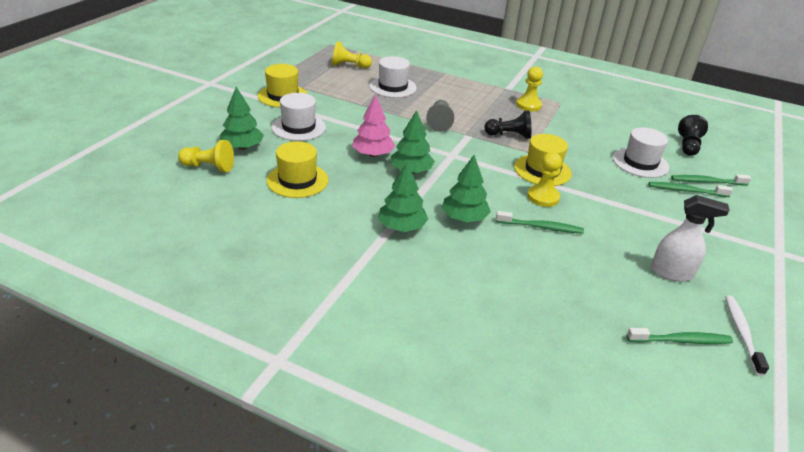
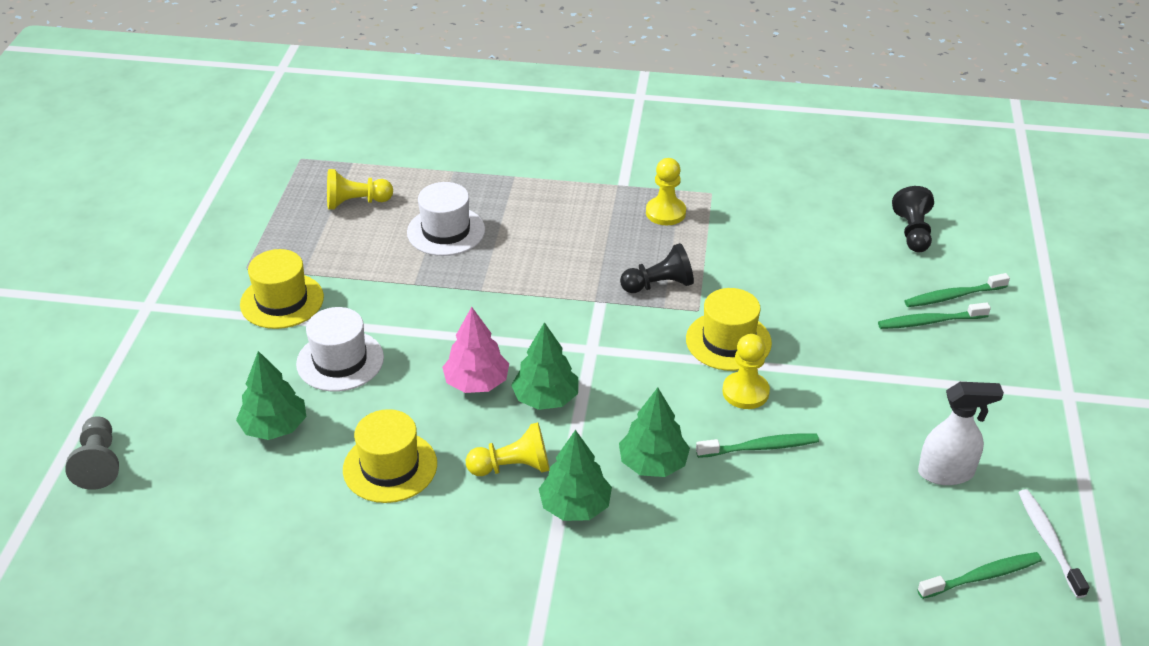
camera: 15 degrees left, 5 degrees up
(209, 167) = (245, 482): yellow pawn -> yellow pawn (513, 467)
(439, 122) = (547, 288): grey pawn -> grey pawn (99, 463)
(640, 162) = (856, 285): white hat -> none

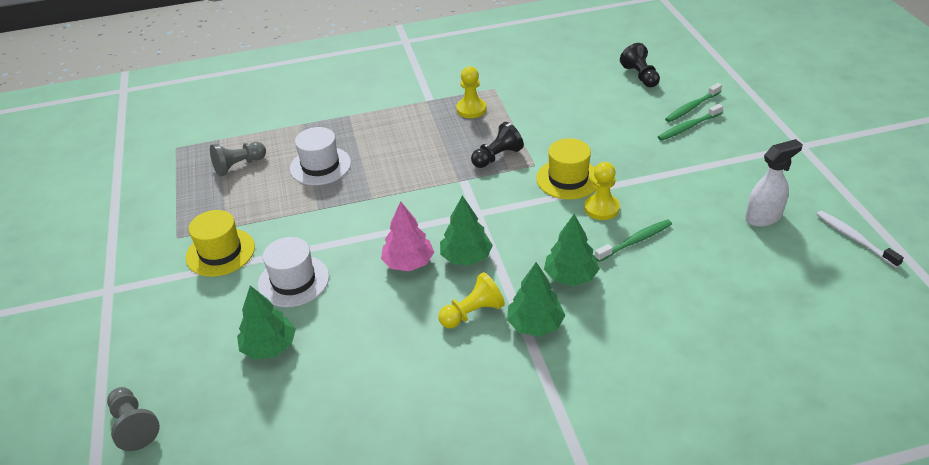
camera: 20 degrees left, 0 degrees up
(356, 202) = (239, 166): yellow pawn -> grey pawn
(390, 467) = (379, 345): yellow hat -> none
(982, 576) = (831, 275): green toothbrush -> none

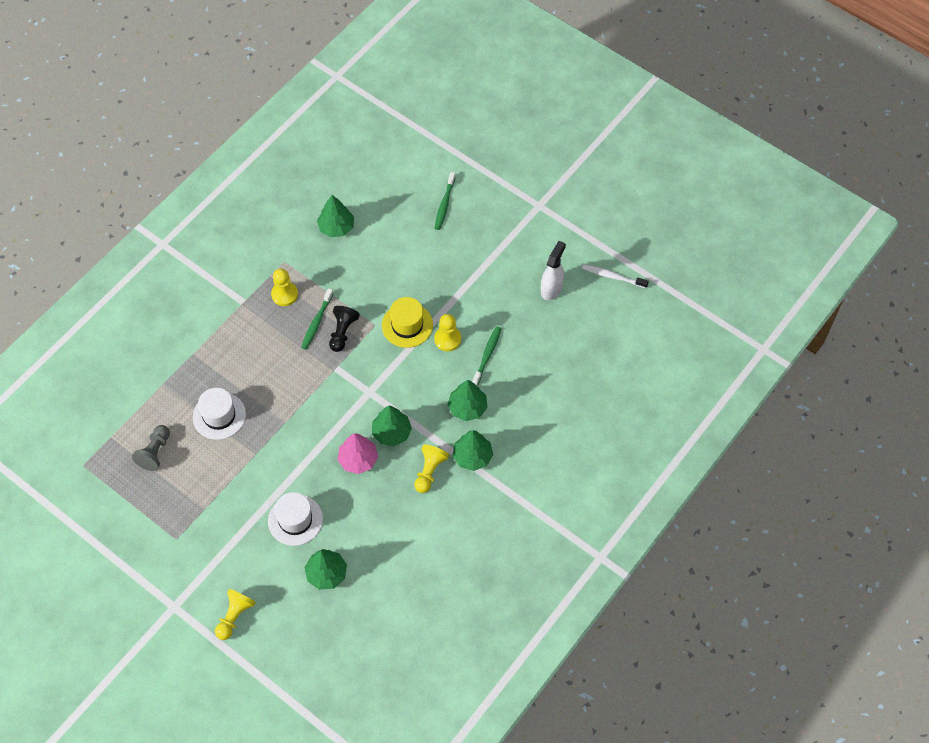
camera: 40 degrees left, 20 degrees up
(134, 426) = (296, 673): grey pawn -> none
(144, 332) = (234, 616): none -> yellow pawn
(220, 252) = (222, 530): yellow hat -> none
(566, 84) = (336, 227): none -> green tree
(640, 76) = (385, 188): black pawn -> none
(688, 127) = (455, 227): green toothbrush -> green toothbrush (317, 322)

